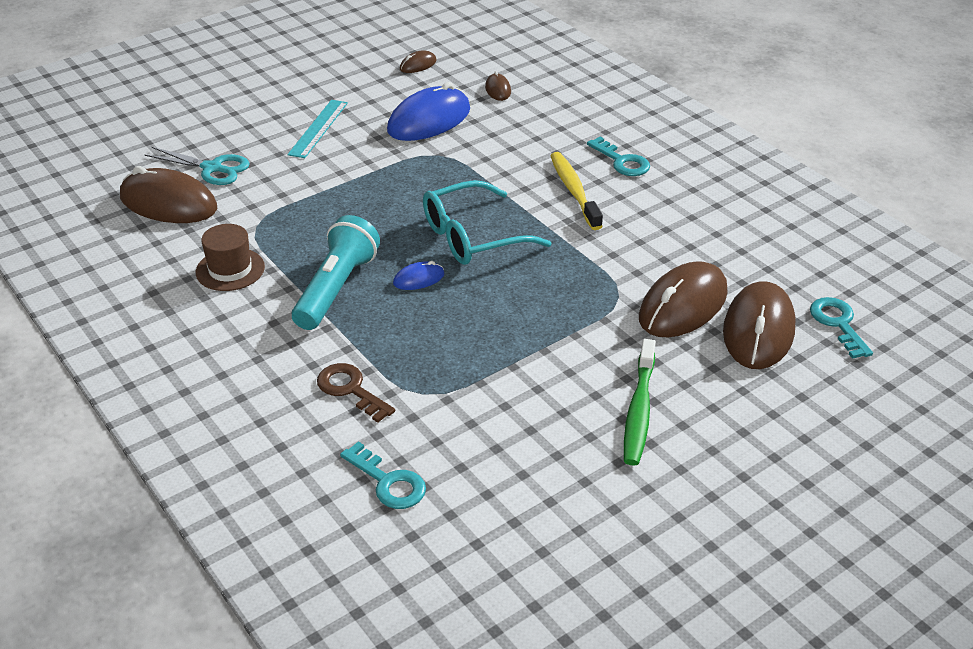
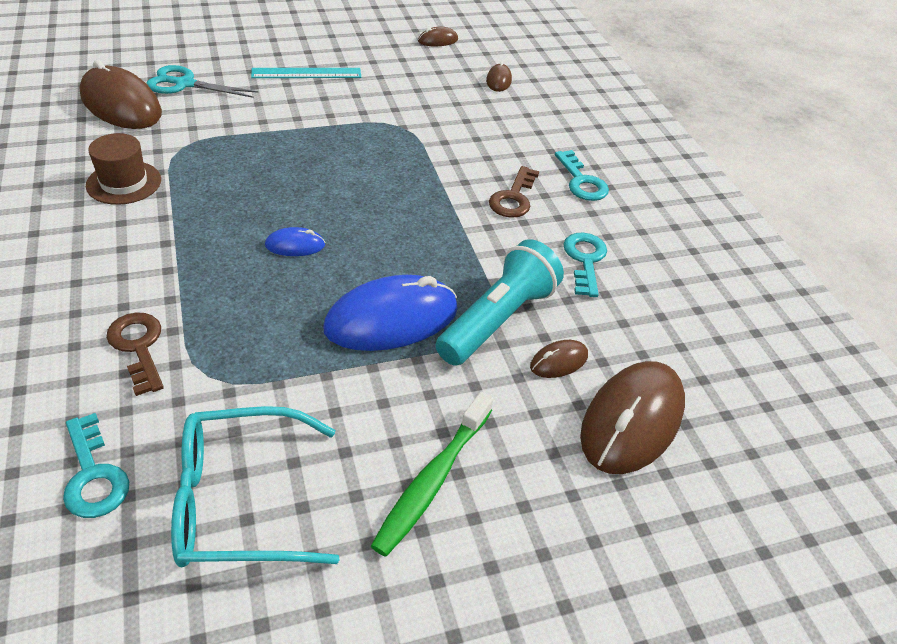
camera: 15 degrees right, 5 degrees up
(212, 168) = (185, 84): turquoise scissors -> turquoise scissors turned 150 degrees clockwise
(318, 128) = (306, 73): turquoise ruler -> turquoise ruler turned 45 degrees clockwise
(336, 288) = (207, 231): turquoise flashlight -> turquoise flashlight (498, 320)
(429, 120) = (414, 92): blue mouse -> blue mouse (391, 319)
(472, 237) = (379, 217): turquoise glasses -> turquoise glasses (239, 501)
(574, 191) = (513, 198): yellow toothbrush -> brown key
(683, 305) = (559, 361): brown mouse -> brown mouse, size x0.46
(838, 323) = (734, 443): turquoise key -> turquoise key (585, 260)

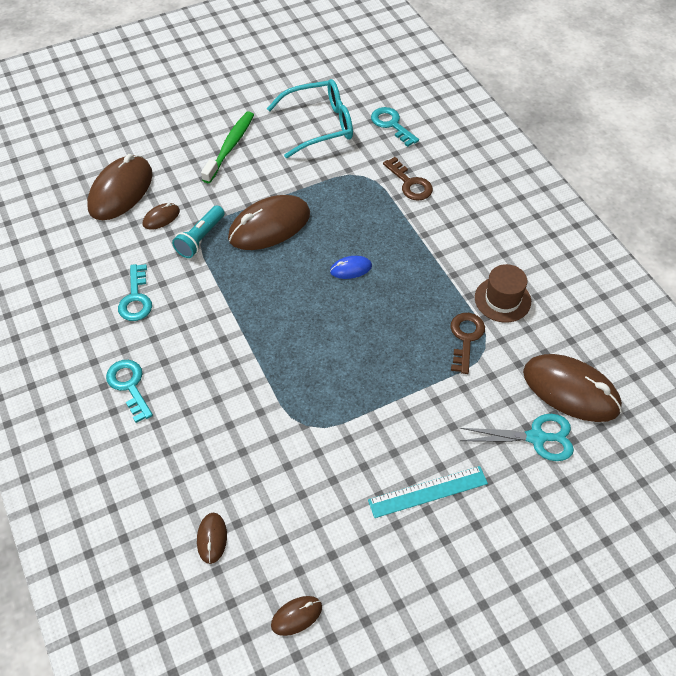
camera: 175 degrees right, 10 degrees up
(391, 319) = (269, 226): blue mouse -> brown mouse
(498, 320) = (200, 238): turquoise flashlight -> turquoise flashlight, size x0.64
(513, 198) = (191, 351): brown key -> brown key (465, 338)

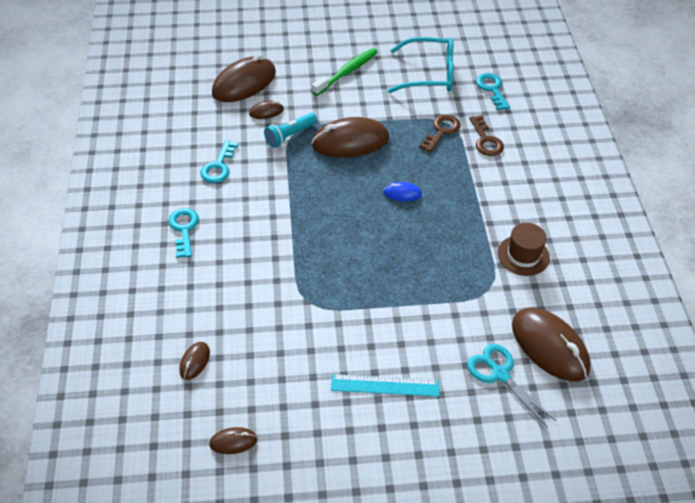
camera: 20 degrees right, 5 degrees down
(465, 338) = (475, 276): brown key -> brown key (442, 131)
(536, 437) = (500, 374): turquoise scissors -> turquoise scissors turned 150 degrees counterclockwise

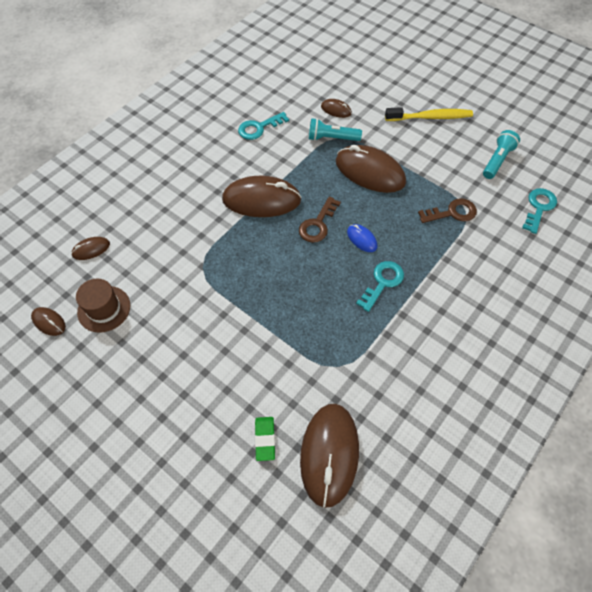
camera: 45 degrees right, 10 degrees up
(184, 229) = (188, 156): turquoise key -> turquoise key (382, 282)
(244, 83) = (345, 79): brown mouse -> brown mouse (261, 200)
(347, 72) = (430, 117): green toothbrush -> yellow toothbrush
(385, 385) = (178, 371): turquoise ruler -> none
(429, 74) = (497, 160): turquoise glasses -> turquoise flashlight
(486, 140) = (481, 246): brown key -> brown key (317, 224)
(500, 374) = (265, 439): turquoise scissors -> green eraser
(523, 255) = (398, 363): brown hat -> brown hat (104, 309)

